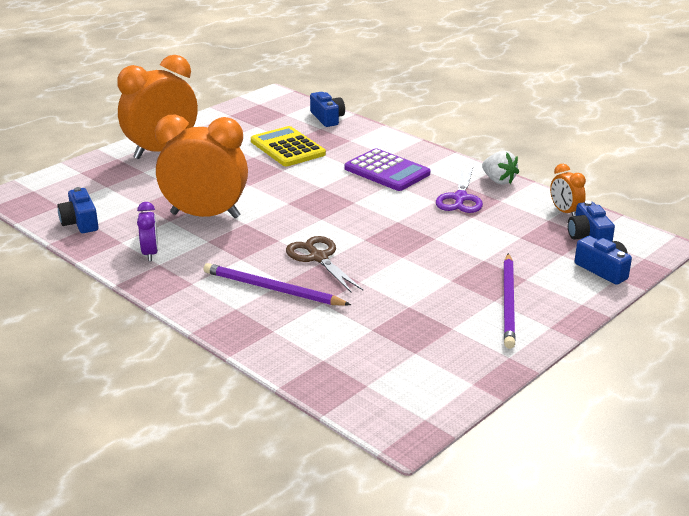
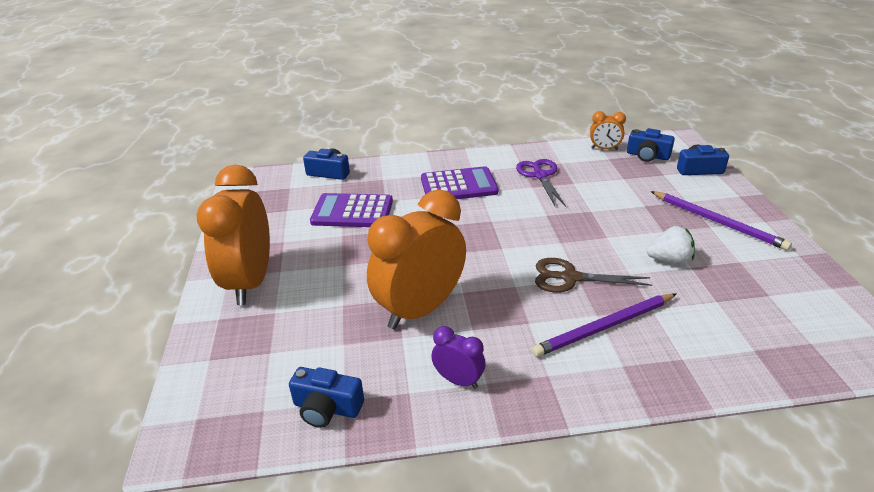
camera: 50 degrees left, 5 degrees up
(287, 148) = (352, 212): yellow calculator -> purple calculator
(460, 198) = (540, 175): purple scissors -> purple scissors turned 150 degrees counterclockwise
(498, 180) = (531, 151): white strawberry -> white strawberry (669, 260)

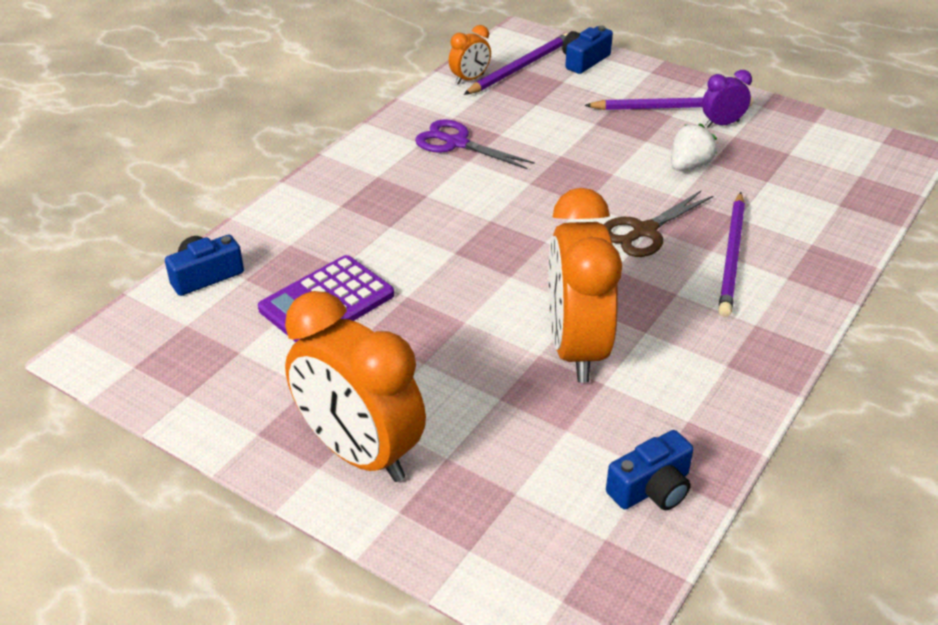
camera: 50 degrees left, 5 degrees up
(458, 185) = (392, 201): purple calculator -> none
(458, 380) = (706, 380): purple clock -> purple clock (722, 124)
(647, 156) = (520, 67): blue camera -> purple pencil

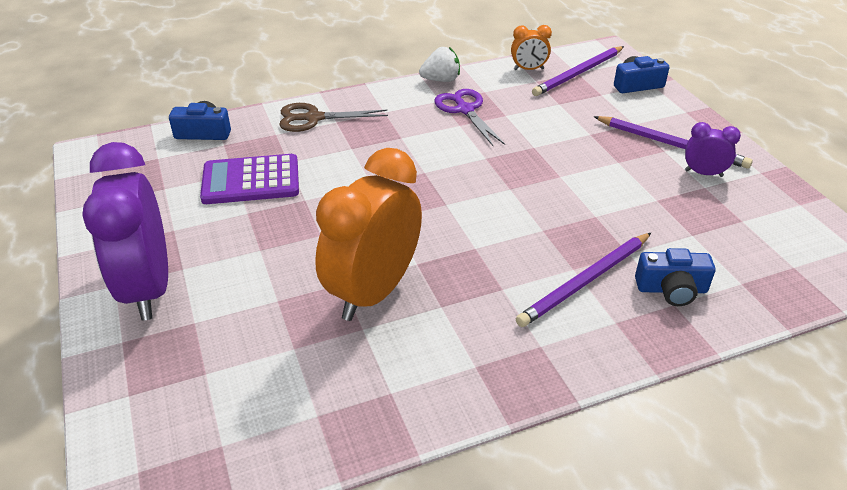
camera: 35 degrees right, 0 degrees up
(359, 453) = (148, 289): orange clock -> purple clock
(520, 67) = (578, 73): purple pencil -> purple pencil turned 150 degrees clockwise
(644, 231) = (533, 229): brown scissors -> brown scissors (313, 118)
(651, 488) = (299, 428): blue camera -> blue camera (671, 289)
(689, 166) = (633, 195): white strawberry -> white strawberry (441, 80)

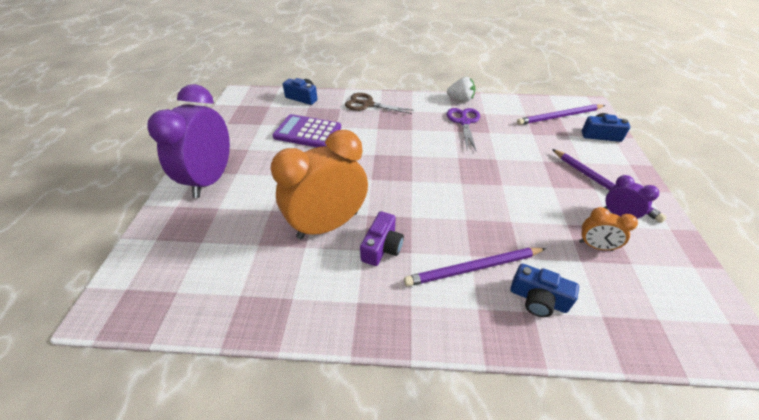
camera: 25 degrees right, 5 degrees up
(463, 295) = (382, 247): none -> purple camera
(528, 69) = (524, 106): orange clock -> orange clock (595, 246)

